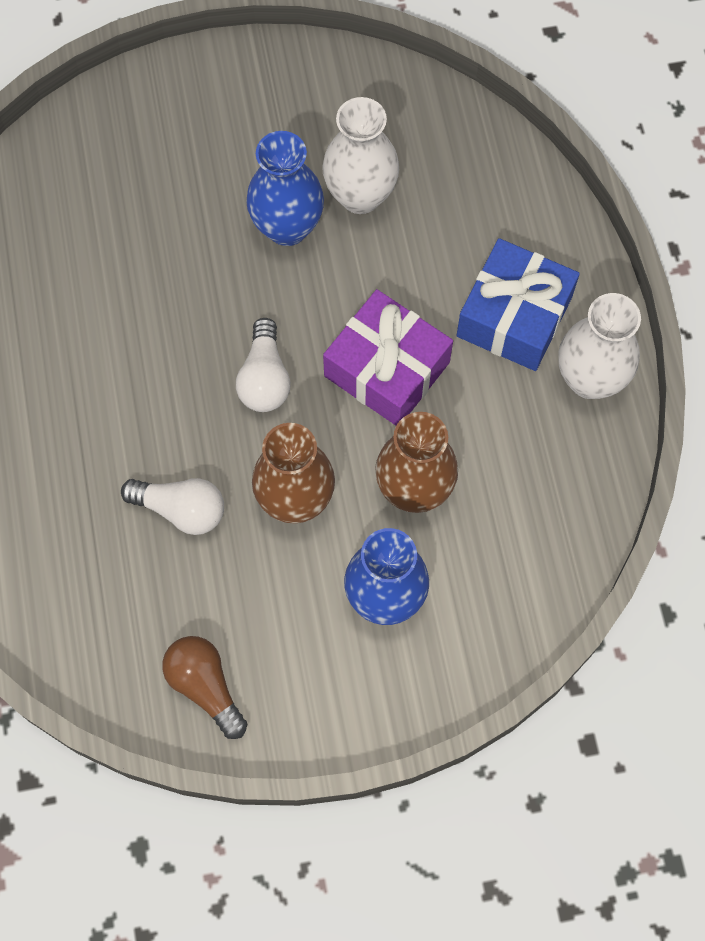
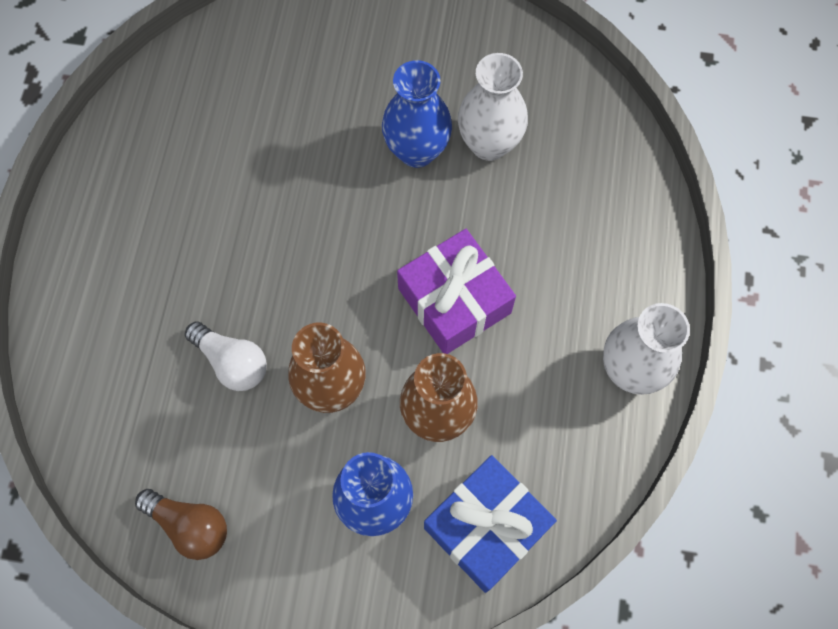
camera: 20 degrees right, 0 degrees up
(205, 686) = (190, 526): brown light bulb -> brown light bulb turned 135 degrees clockwise
(264, 378) = (347, 273): white light bulb -> none
(514, 316) = (583, 292): blue gift -> blue gift (486, 527)

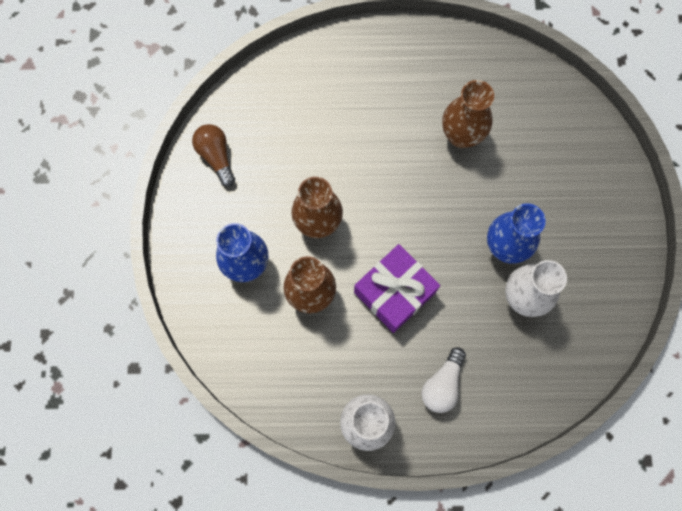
camera: 80 degrees right, 5 degrees up
(190, 526) = (216, 157): brown light bulb -> brown light bulb turned 135 degrees clockwise
(232, 362) = (324, 157): white light bulb -> white light bulb (442, 384)
(246, 172) = (461, 135): none -> brown vase
(486, 527) = (241, 338): blue gift -> none

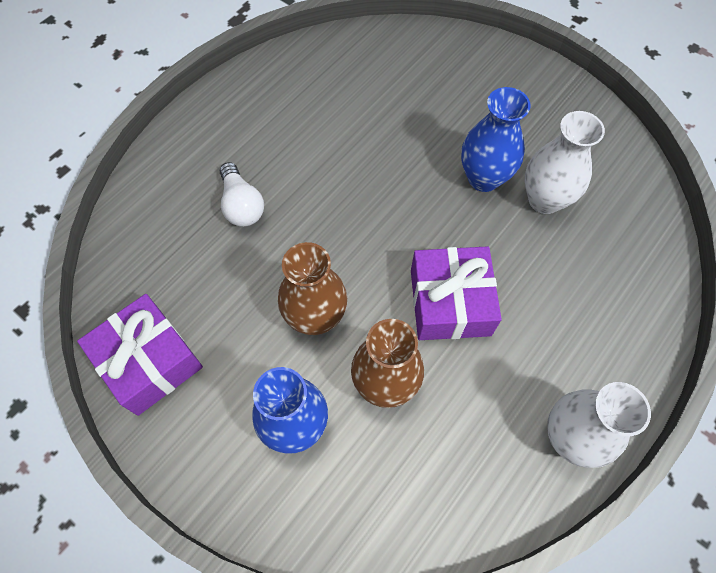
camera: 50 degrees left, 10 degrees down
(216, 157) = (149, 361): brown light bulb -> purple gift
(442, 384) = (580, 331): white light bulb -> white light bulb (241, 205)
(461, 135) = (347, 133): brown vase -> none

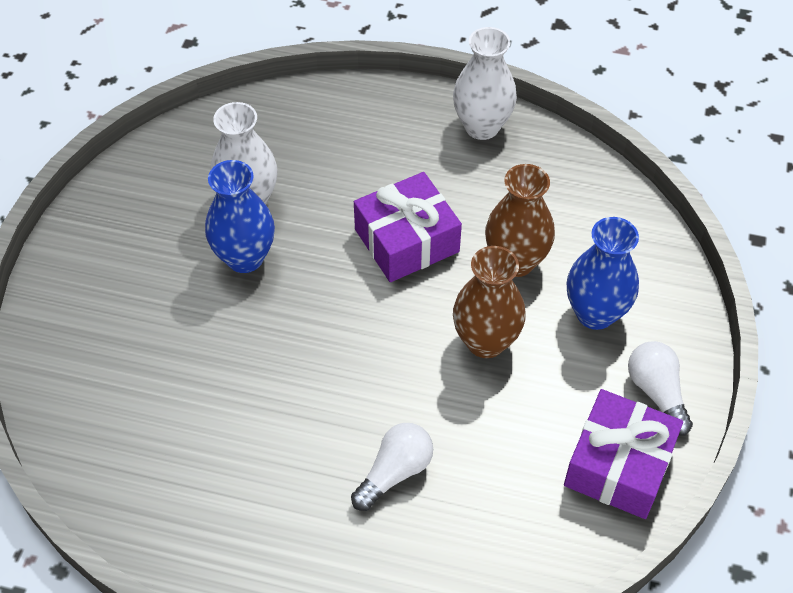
camera: 115 degrees left, 10 degrees down
(190, 432) = (656, 392): none -> white light bulb

